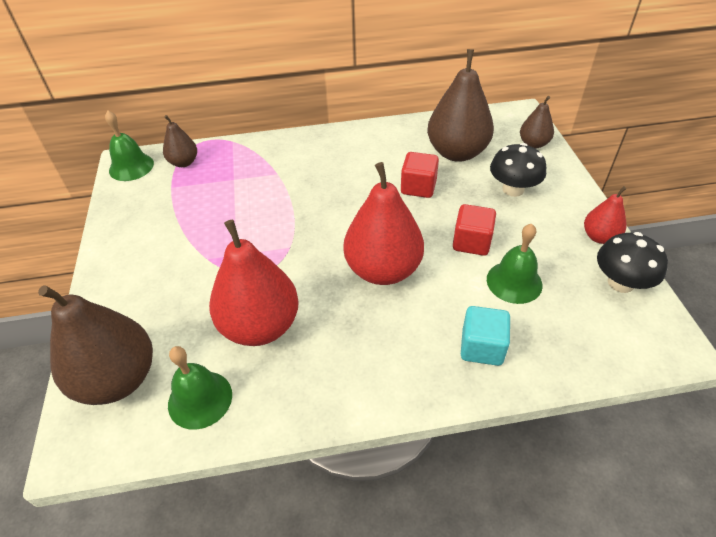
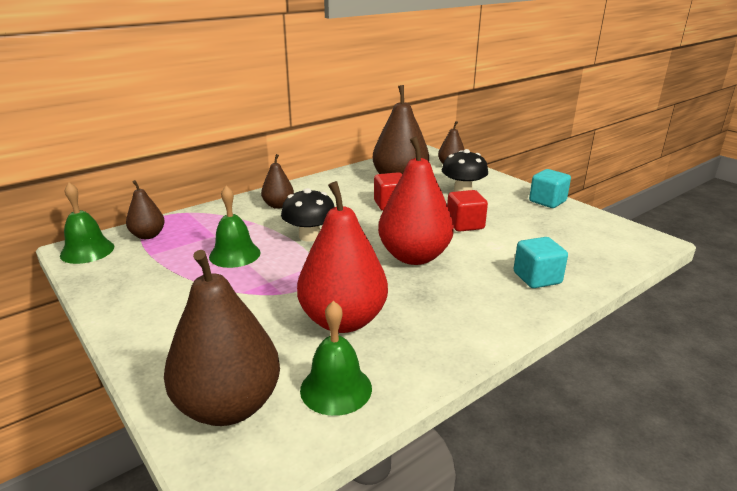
camera: 30 degrees left, 20 degrees down
(312, 155) = (278, 205): none -> brown pear
(514, 282) = (518, 237): green bell -> green bell (235, 254)
(599, 237) = (547, 201): red pear -> turquoise cube
(620, 283) = (586, 220): black mushroom -> black mushroom (309, 236)

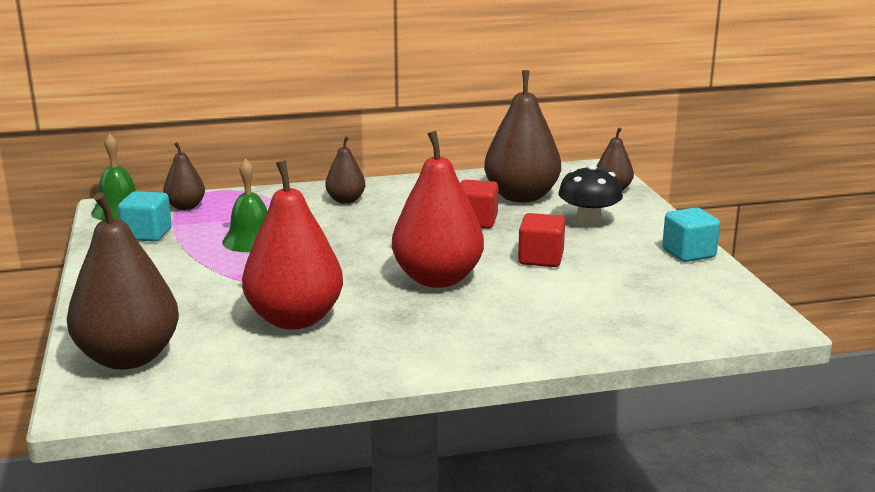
camera: 25 degrees right, 5 degrees down
(309, 236) = (346, 237): black mushroom -> none
(336, 389) = (229, 368): green bell -> none
(537, 278) = (554, 328): turquoise cube -> turquoise cube (147, 234)

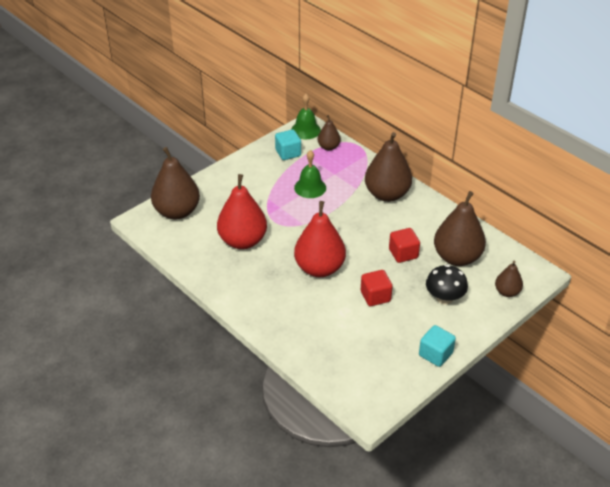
camera: 60 degrees right, 20 degrees up
(346, 200) = (387, 194): brown pear -> brown pear, size x1.93

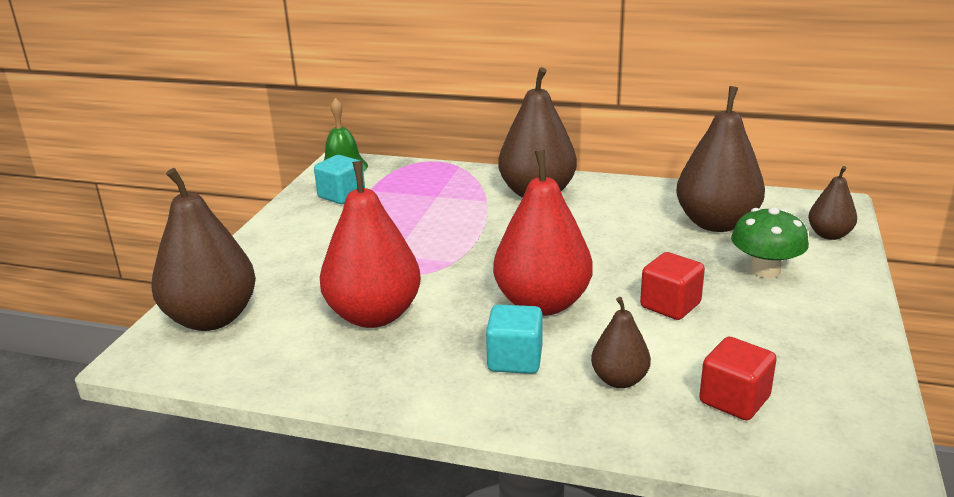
camera: 30 degrees left, 15 degrees down
(310, 187) = (417, 220): green bell -> none
(328, 147) = (396, 173): brown pear -> brown pear (619, 380)
(403, 253) = (642, 244): red cube -> red cube (734, 400)
(435, 354) = (853, 340): turquoise cube -> turquoise cube (515, 360)
(444, 298) = (765, 270): black mushroom -> green mushroom

